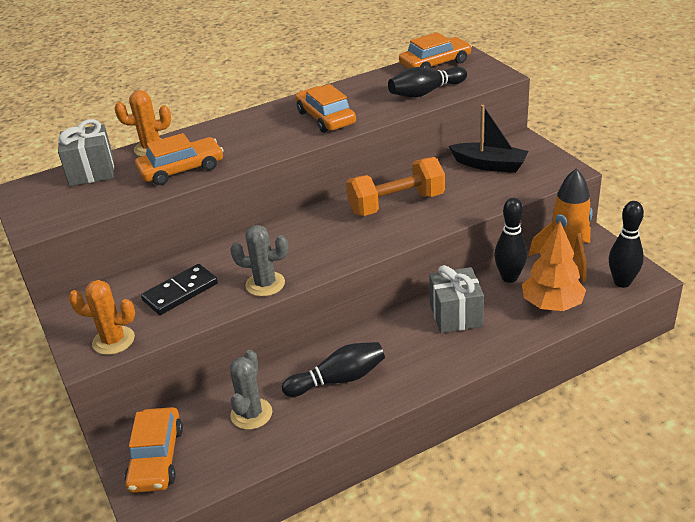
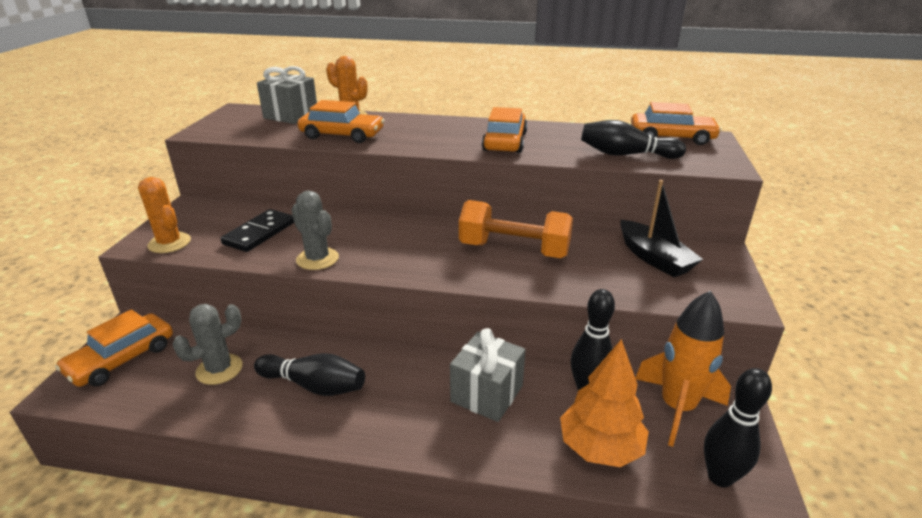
camera: 35 degrees right, 5 degrees down
(180, 292) = (259, 233): black domino -> black domino turned 60 degrees counterclockwise

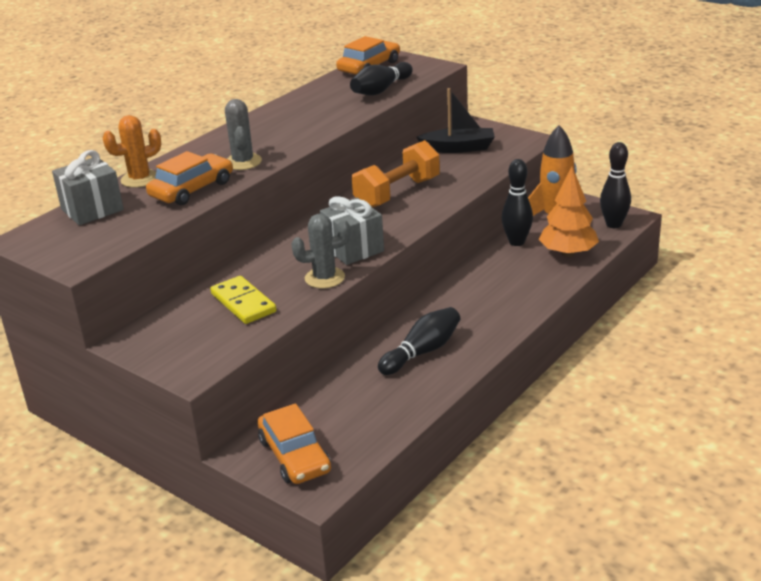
camera: 60 degrees left, 0 degrees up
(169, 243) = (209, 355): orange cactus -> none
(219, 369) = (360, 398): grey cactus -> grey cactus (243, 162)
(259, 233) = (243, 303): black domino -> yellow domino
(487, 394) = (491, 280): grey gift -> grey gift (353, 249)
(505, 142) = (302, 124): orange car -> none

